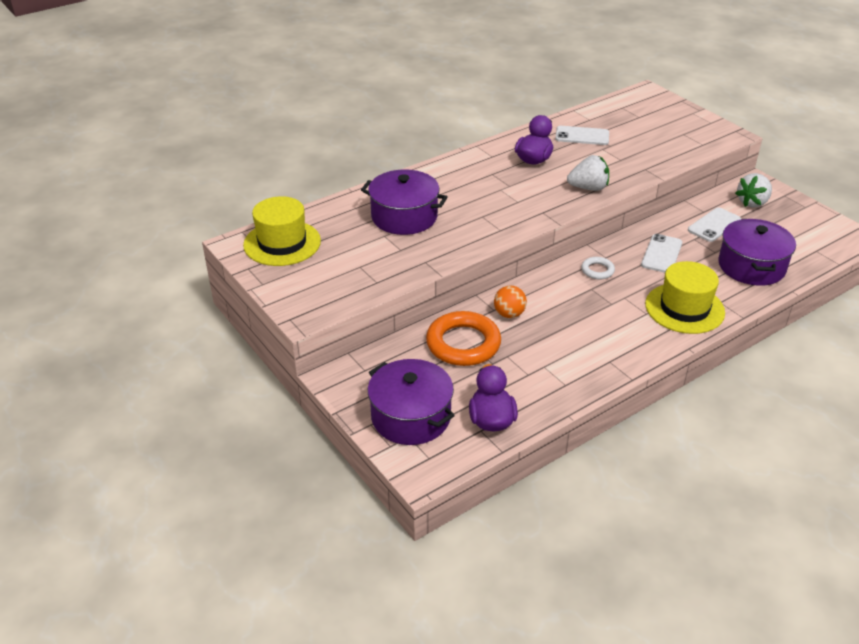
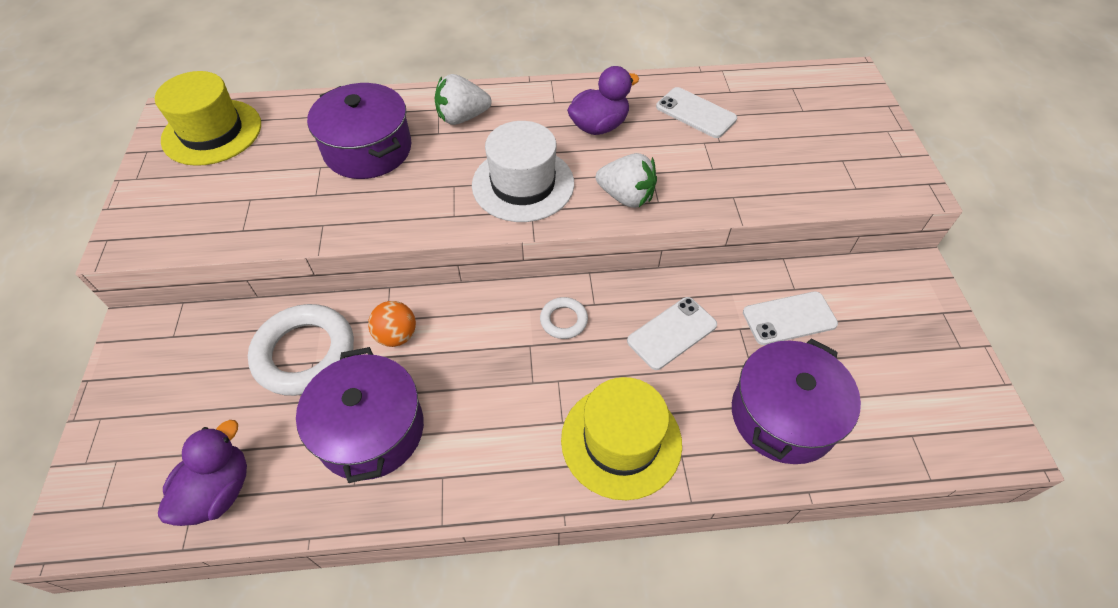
camera: 30 degrees right, 15 degrees up
(411, 417) = (146, 432): purple pot -> purple pot (371, 430)
(463, 343) = (305, 353): orange ring -> white ring
(523, 202) = (523, 184): none -> white hat
(752, 202) = (881, 304): white strawberry -> white strawberry (462, 117)

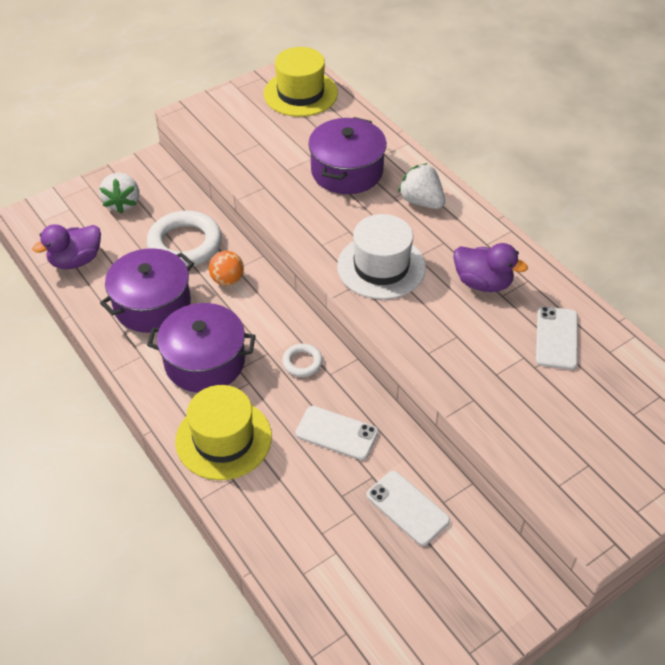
camera: 60 degrees right, 5 degrees down
(218, 491) = (76, 260): purple duck -> purple duck turned 150 degrees clockwise
(626, 197) = (417, 331): white strawberry -> white strawberry (123, 203)
(783, 415) = (308, 533): purple pot -> purple pot (205, 361)

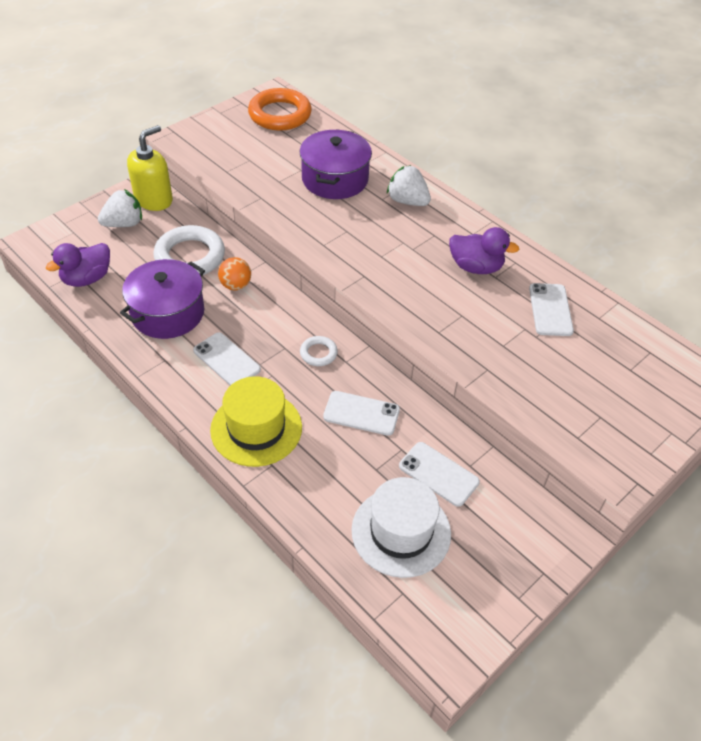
camera: 10 degrees left, 0 degrees up
(123, 203) = (124, 224): white strawberry -> white strawberry turned 105 degrees counterclockwise
(157, 178) = (154, 199): none -> yellow soap dispenser
(205, 361) = (226, 360): purple pot -> white phone
(300, 93) = (280, 114): yellow hat -> orange ring
(381, 267) = (382, 260): white hat -> white hat (401, 532)

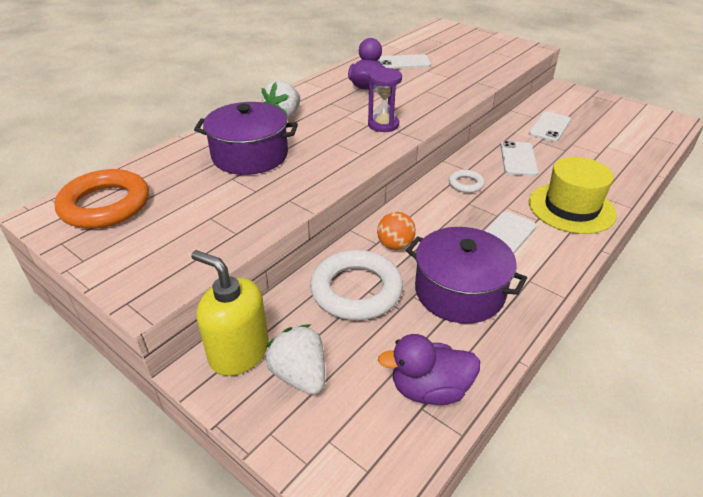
camera: 95 degrees left, 10 degrees down
(87, 278) = (429, 389): purple duck -> purple duck turned 135 degrees clockwise
(379, 267) = (383, 125): none -> purple hourglass
(401, 532) = (608, 138): white hat -> none

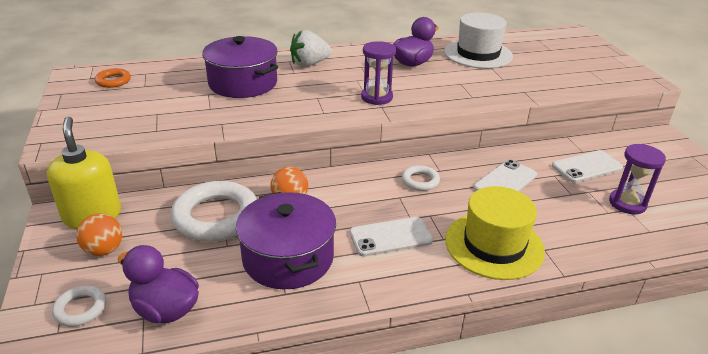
camera: 35 degrees right, 5 degrees down
(105, 205) = (113, 81): orange ring -> orange ring, size x0.49
(300, 375) = (104, 250): white strawberry -> orange ball
(358, 438) = (80, 309): none -> white ring
(403, 62) = (478, 54): white phone -> white hat
(601, 142) = (627, 203): none -> purple hourglass

